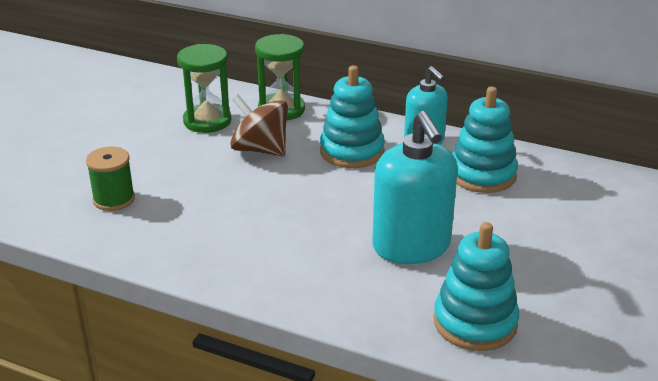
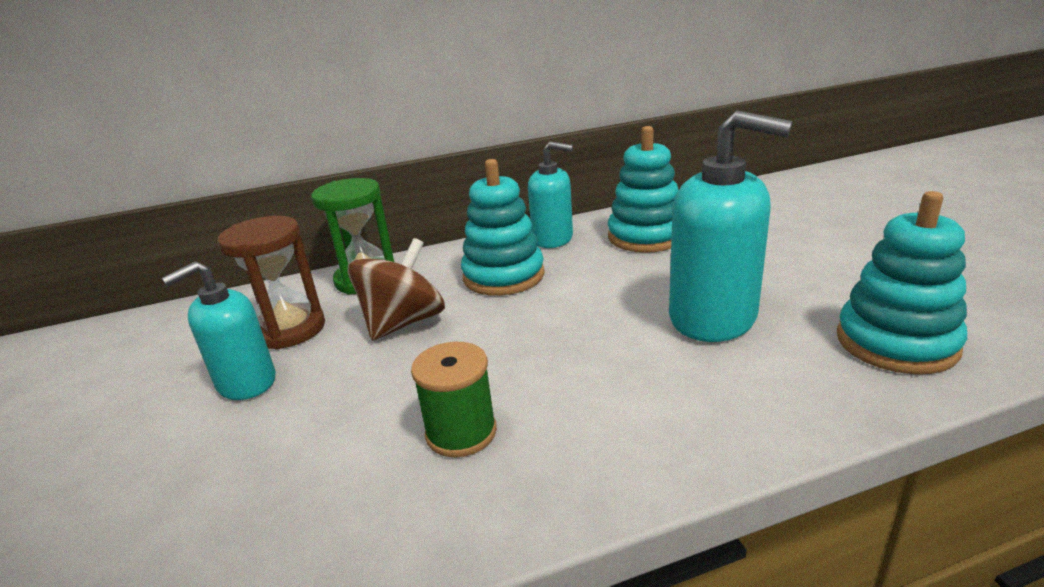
camera: 40 degrees left, 5 degrees down
(114, 199) = (279, 491): green spool -> green spool (461, 432)
(157, 140) = (246, 382): none -> turquoise soap dispenser
(207, 121) = (289, 329): green hourglass -> brown hourglass
(260, 150) = (403, 323): brown spinning top -> brown spinning top turned 135 degrees clockwise

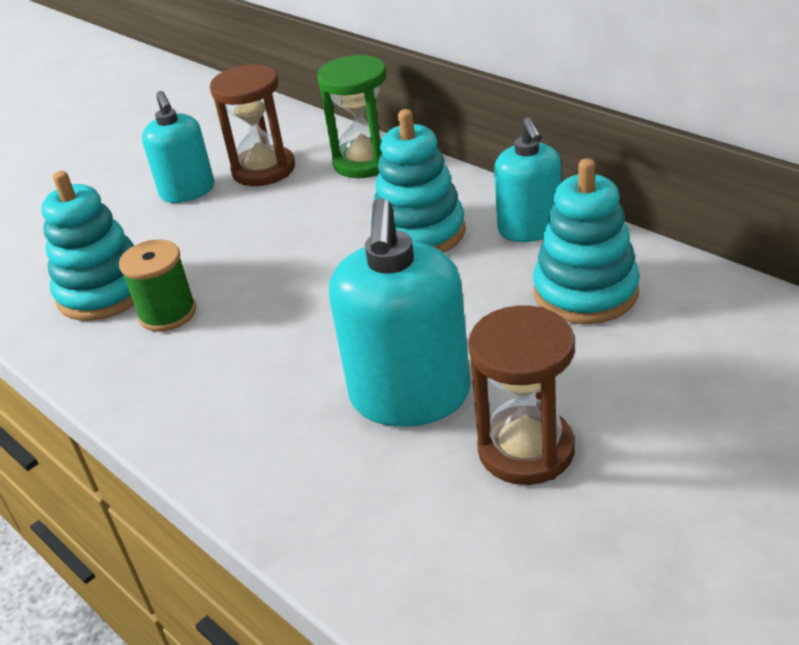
camera: 65 degrees right, 10 degrees up
(246, 382) = (188, 191): turquoise soap dispenser -> turquoise soap dispenser turned 135 degrees counterclockwise
(403, 323) = (301, 217): brown spinning top -> none
(802, 286) = (526, 449): none -> brown hourglass
(896, 343) = (425, 545): turquoise stacking toy -> turquoise stacking toy (104, 292)

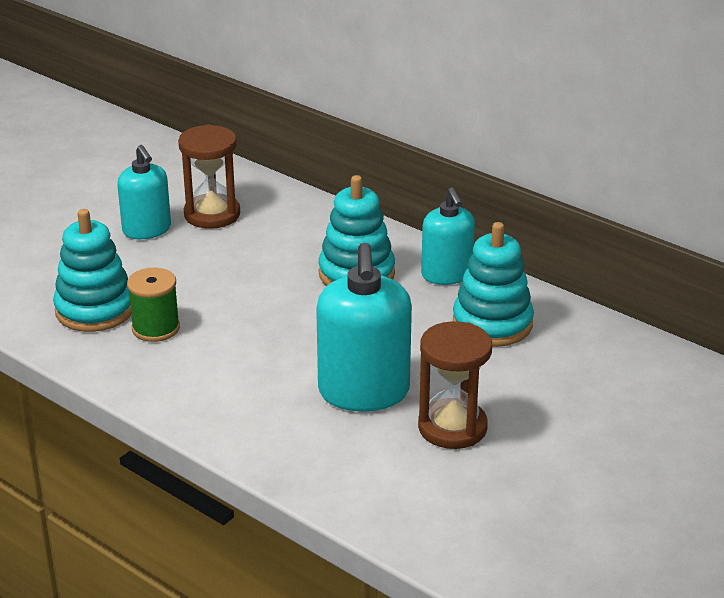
camera: 10 degrees left, 5 degrees down
(365, 162) = (302, 212): green hourglass -> none

